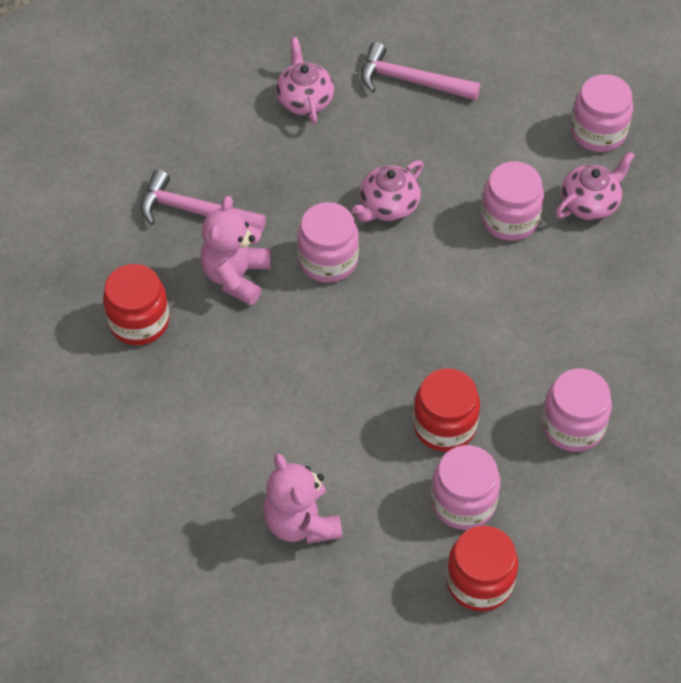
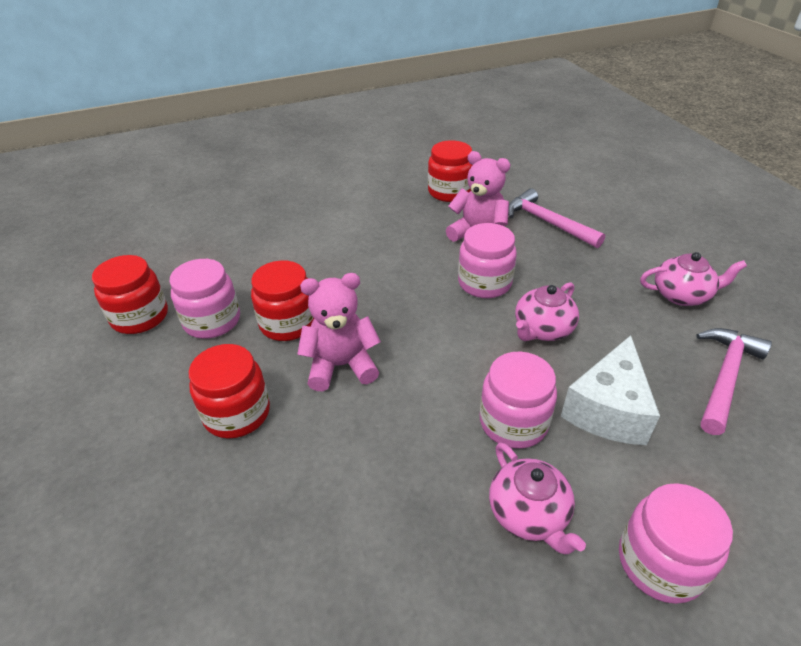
camera: 105 degrees right, 15 degrees down
(194, 211) = (547, 223): pink hammer -> pink hammer turned 75 degrees counterclockwise
(301, 522) = (253, 239): pink teddy bear -> pink teddy bear (341, 366)
(388, 206) = (542, 329): pink teapot -> pink teapot turned 105 degrees counterclockwise
(473, 157) = (608, 409): none -> white cheese
(573, 426) = (237, 413): pink jar -> red jar

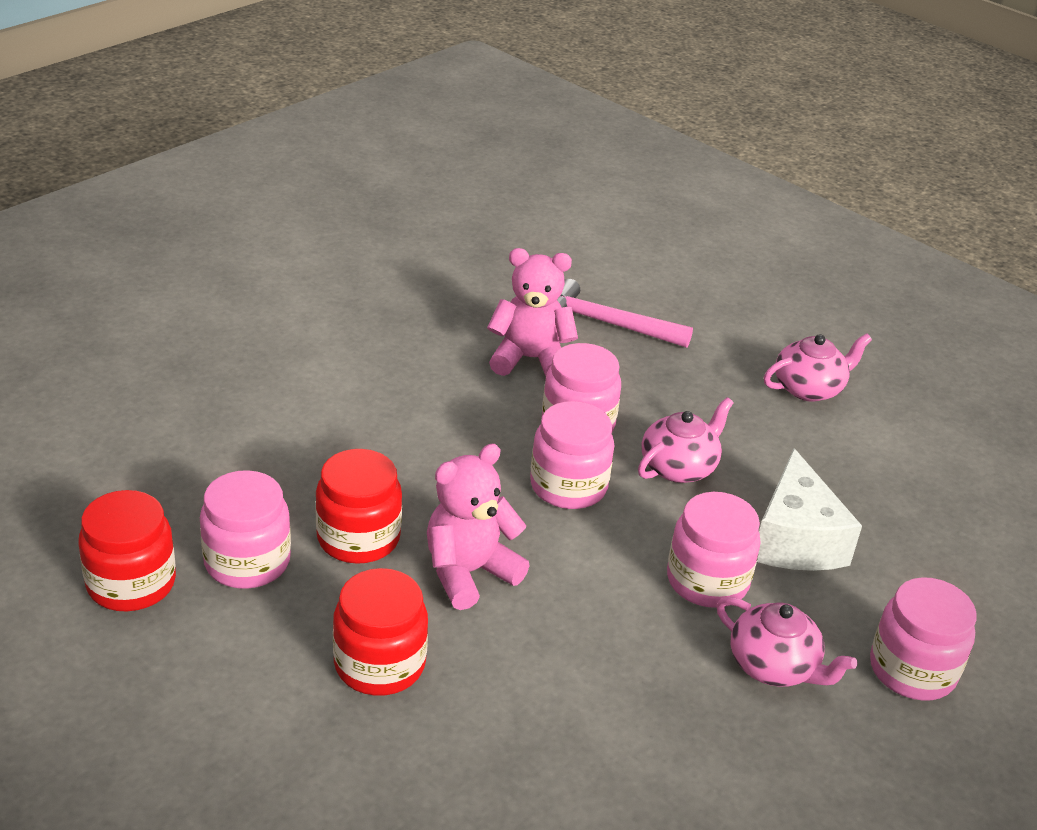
camera: 30 degrees left, 5 degrees down
(449, 192) = (450, 302): red jar -> none
(450, 323) = (568, 486): none -> pink jar
(542, 329) = (679, 467): pink teapot -> pink teapot turned 150 degrees counterclockwise
(724, 377) = (892, 473): pink hammer -> none

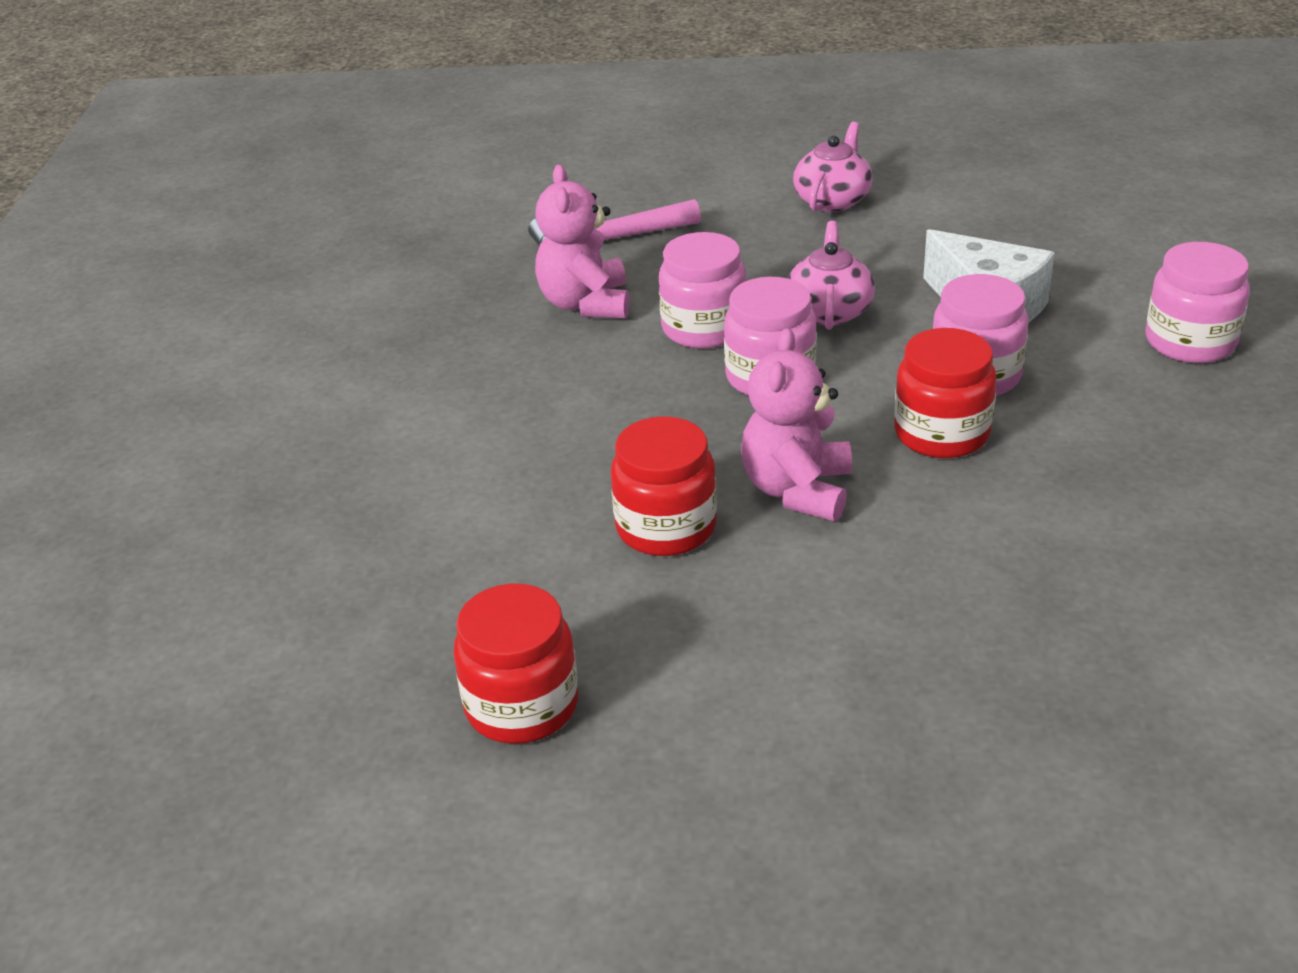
camera: 35 degrees left, 0 degrees up
(247, 562) = (600, 612): pink jar -> none
(379, 664) = (840, 606): red jar -> red jar (941, 433)
(530, 359) = (586, 304): pink teddy bear -> pink teddy bear turned 60 degrees counterclockwise
(774, 666) = (1108, 401): pink teapot -> none

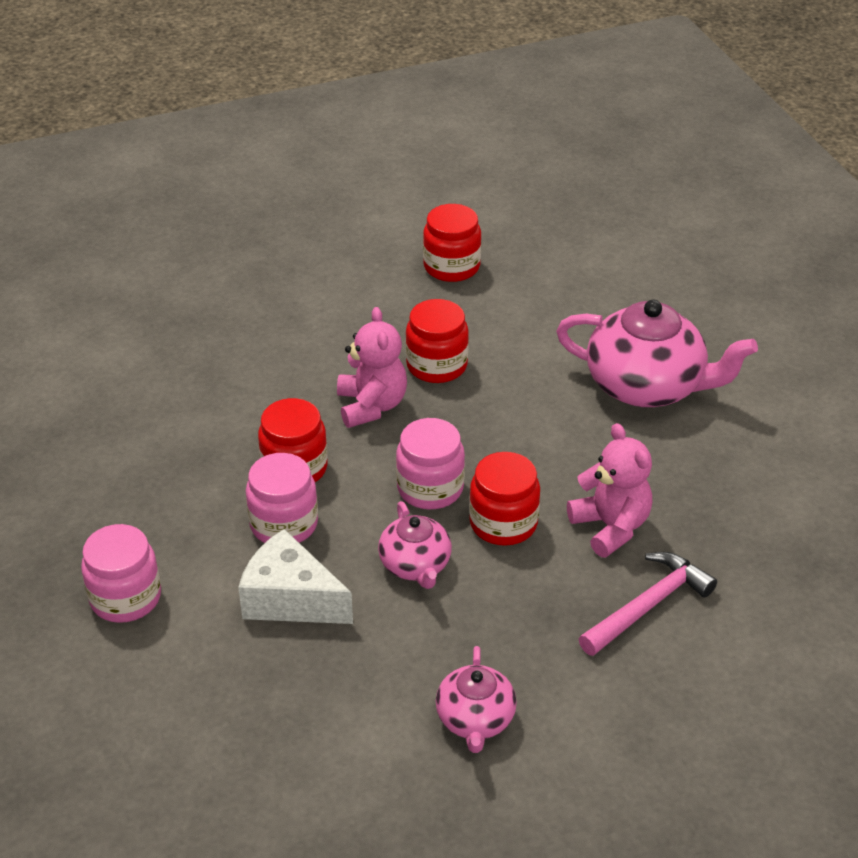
camera: 155 degrees right, 5 degrees up
(396, 434) = (647, 386): none -> pink teapot
(704, 328) = (503, 523): pink jar -> red jar

